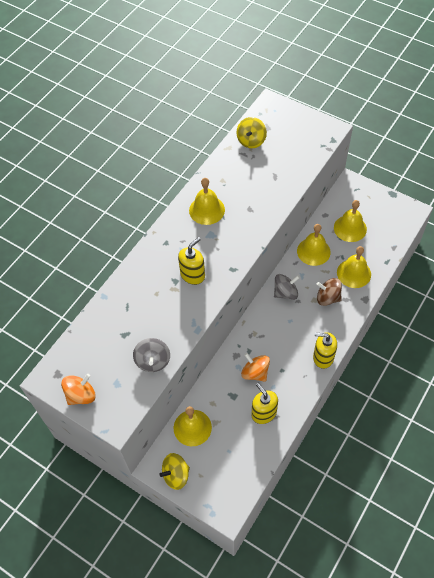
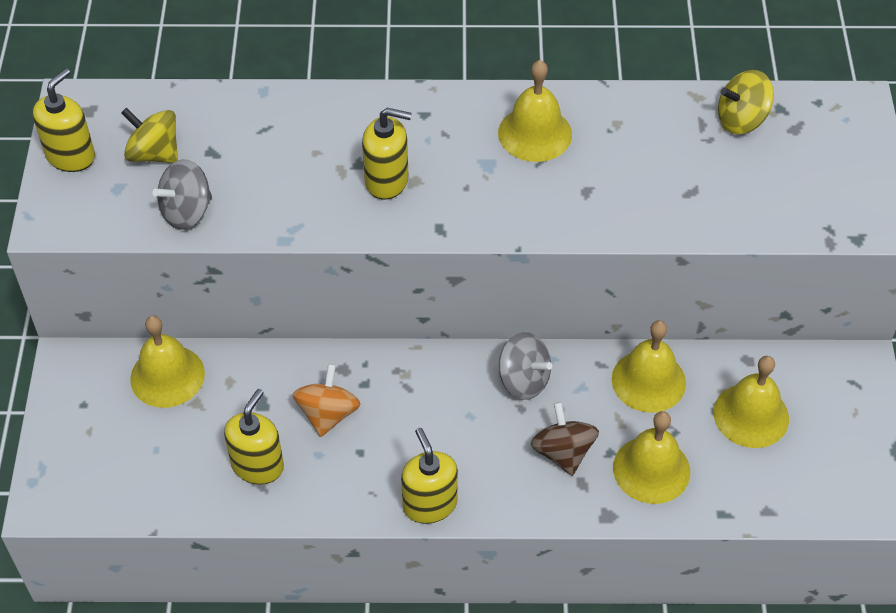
camera: 55 degrees right, 5 degrees down
(81, 395) = (71, 156): orange spinning top -> yellow soap dispenser
(176, 475) = (70, 397): yellow spinning top -> yellow spinning top (154, 153)

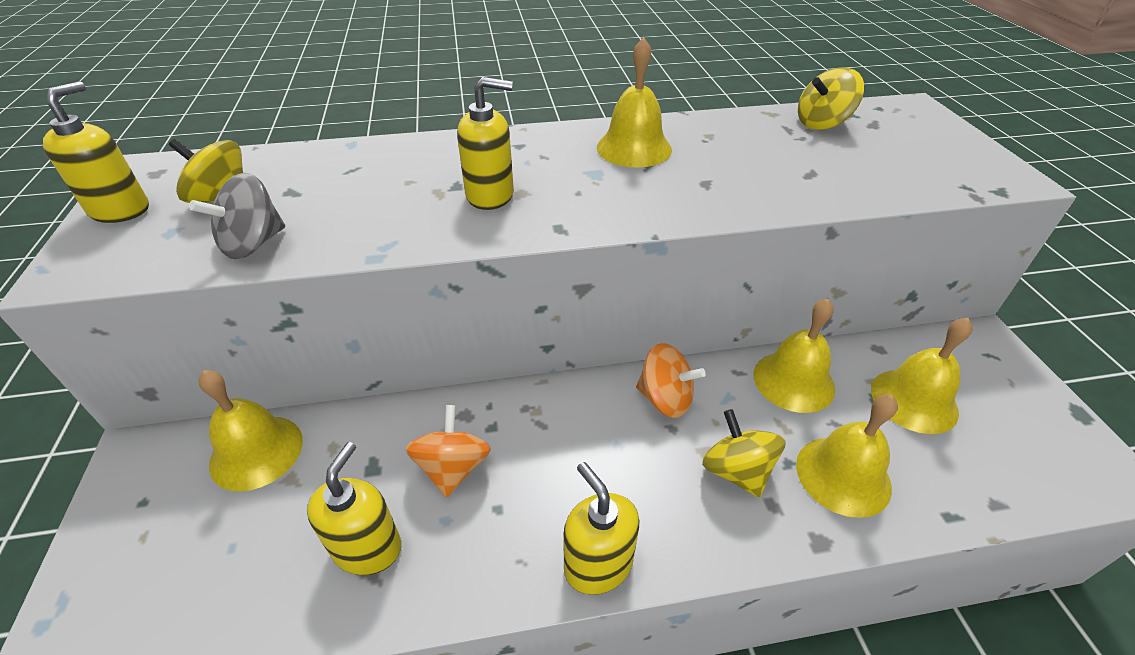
camera: 10 degrees left, 10 degrees down
(523, 380) = (665, 399): grey spinning top -> orange spinning top
(563, 452) = (736, 471): brown spinning top -> yellow spinning top

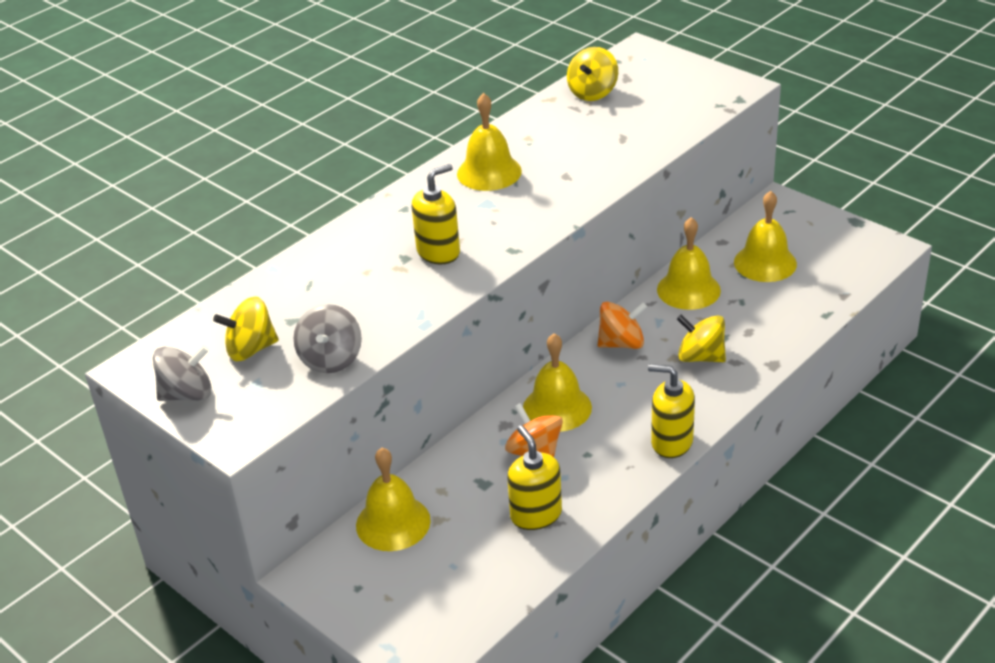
camera: 35 degrees left, 5 degrees down
(120, 210) = (187, 394): yellow soap dispenser -> grey spinning top
(843, 475) = (758, 326): yellow bell -> yellow bell (557, 408)

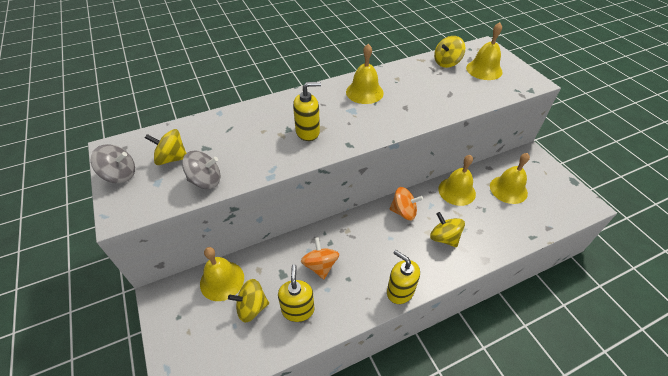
camera: 20 degrees right, 10 degrees up
(331, 359) = (205, 181): grey spinning top -> grey spinning top turned 120 degrees counterclockwise
(464, 536) = (252, 307): none -> yellow spinning top
(557, 408) = (348, 240): yellow bell -> yellow bell (484, 69)

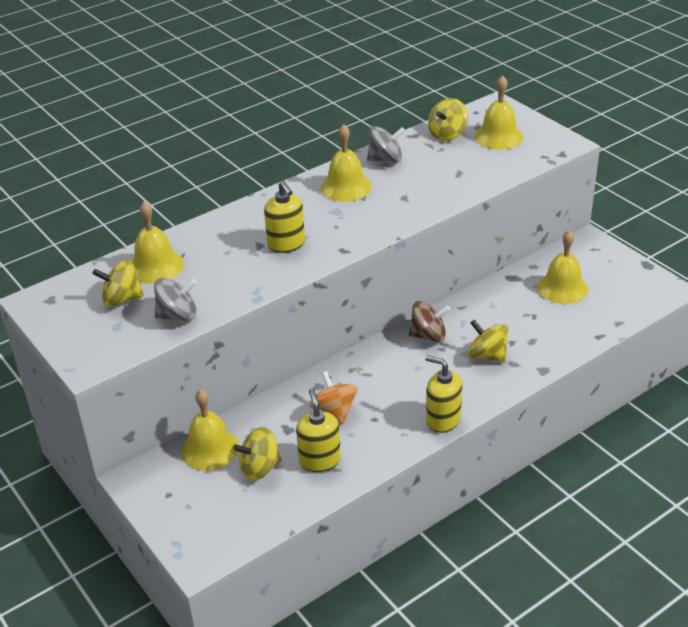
camera: 10 degrees left, 10 degrees down
(120, 175) = (64, 326): grey spinning top -> grey spinning top (385, 159)
(308, 132) = (286, 244): yellow soap dispenser -> yellow soap dispenser turned 90 degrees clockwise
(403, 212) = (428, 336): orange spinning top -> brown spinning top
(457, 191) = (494, 301): yellow bell -> yellow bell (156, 266)

